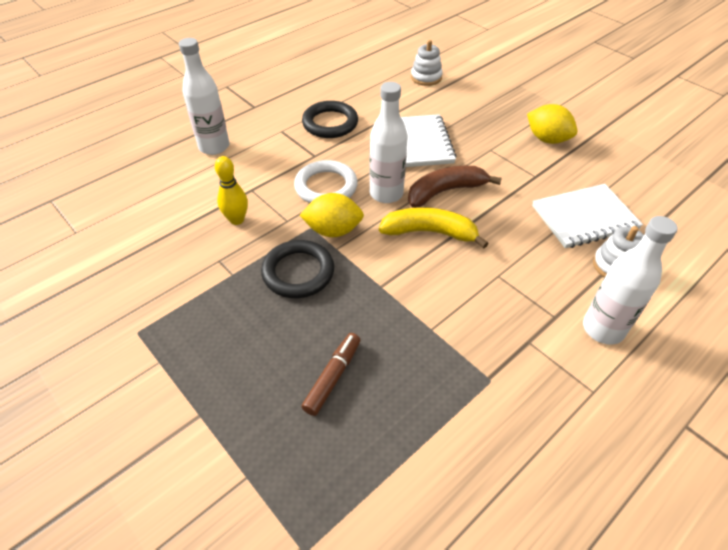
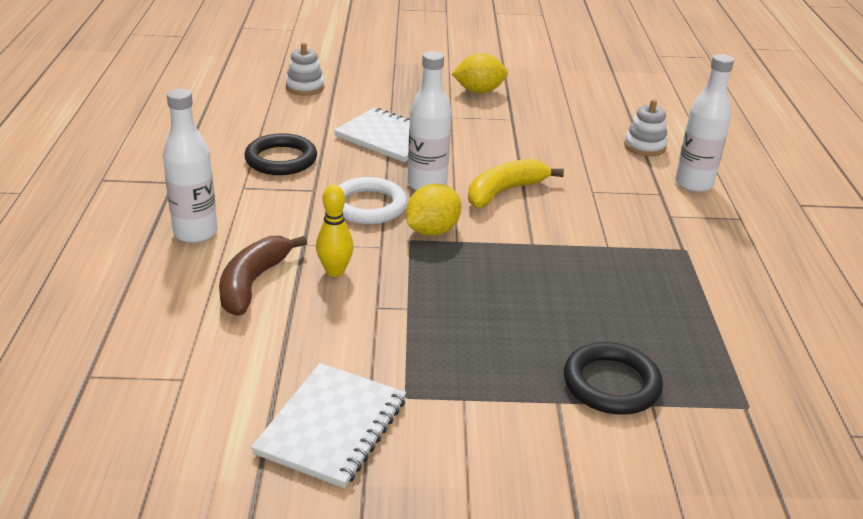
camera: 50 degrees left, 15 degrees down
(298, 272) = (458, 273): black ring -> black ring (611, 384)
(332, 377) = (600, 314): brown marker -> none
(445, 191) = (468, 160): brown banana -> brown banana (253, 283)
(584, 218) = (584, 129): white notebook -> white notebook (332, 427)

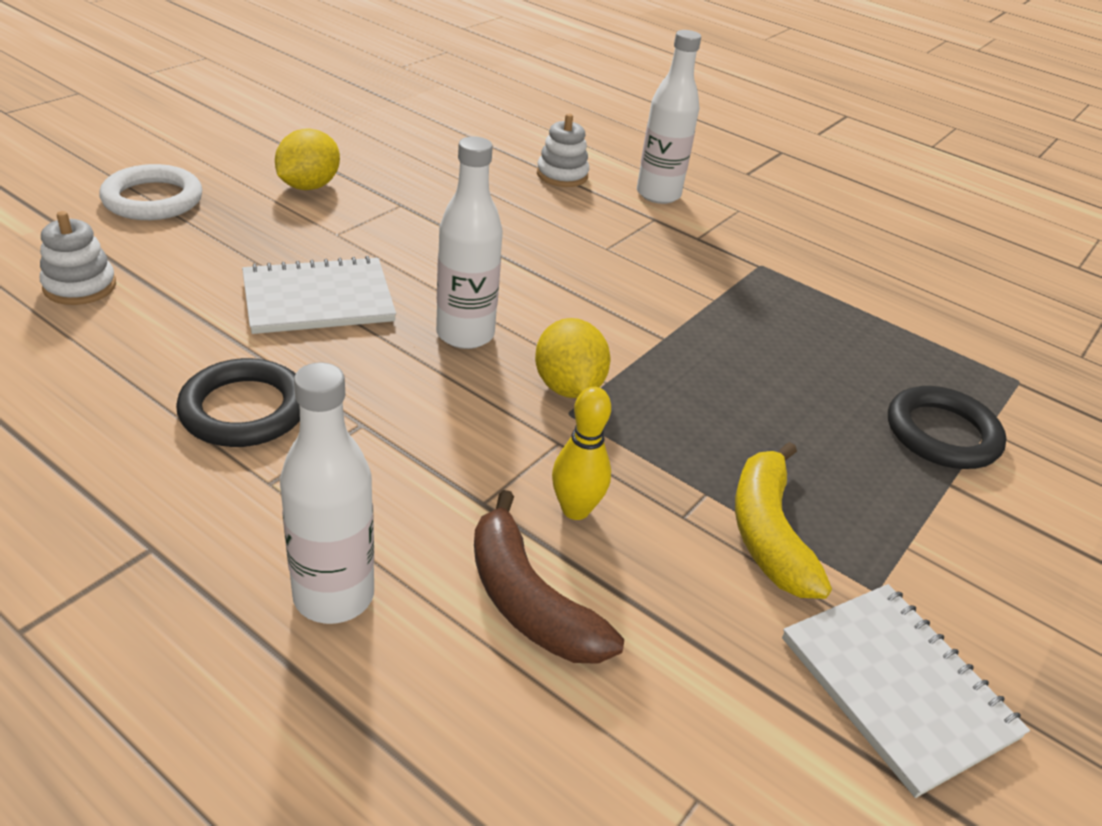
camera: 55 degrees left, 5 degrees up
(368, 206) = (458, 402): white ring -> white ring (153, 199)
(504, 191) = (545, 295): yellow banana -> yellow banana (768, 533)

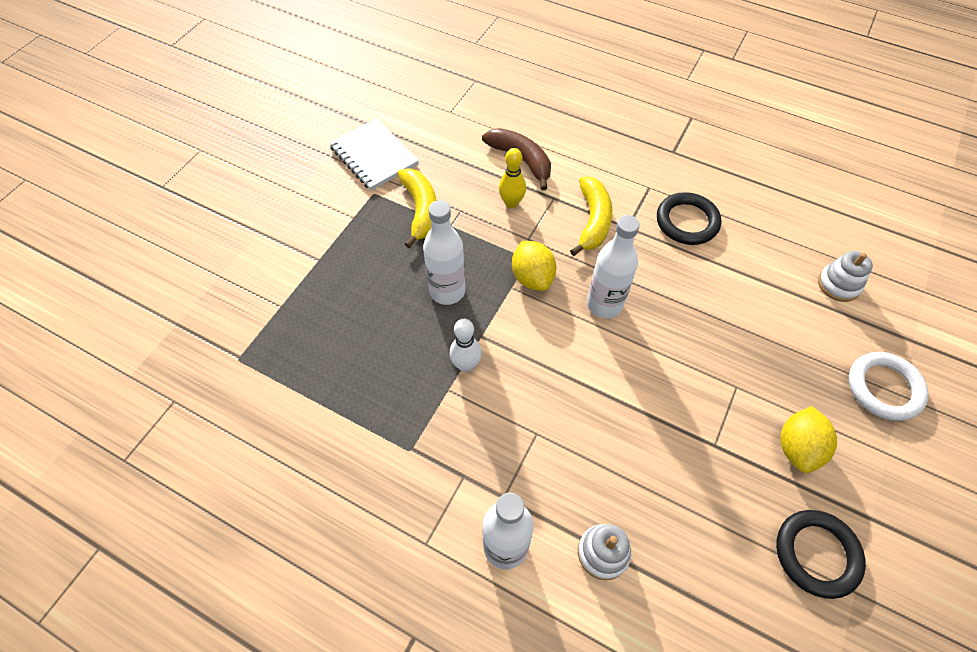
camera: 175 degrees right, 20 degrees up
(318, 299) = (704, 312): white notebook -> none
(333, 596) = (595, 148): white bottle -> white bottle (447, 291)
(424, 446) = (593, 221): none -> yellow banana
(688, 315) = (466, 365): none -> white bowling pin
(942, 434) = (311, 295): black ring -> black ring (816, 554)

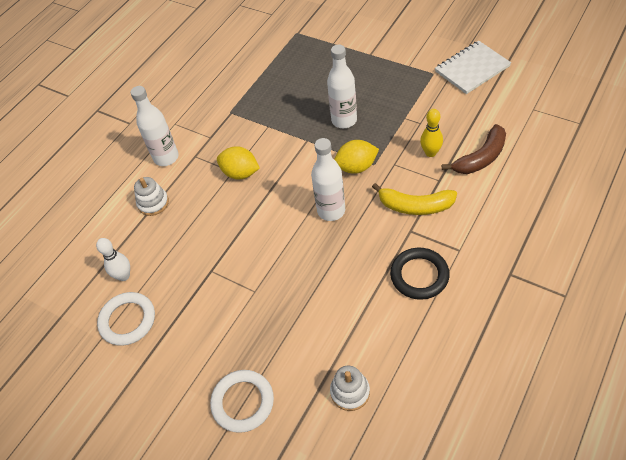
camera: 100 degrees right, 5 degrees down
(420, 210) = (418, 100): yellow banana -> none
(466, 365) = (285, 134): white bowling pin -> white bowling pin (124, 276)
(797, 448) = (201, 324): yellow lemon -> yellow lemon (240, 173)
(816, 554) = (128, 320): black ring -> white ring

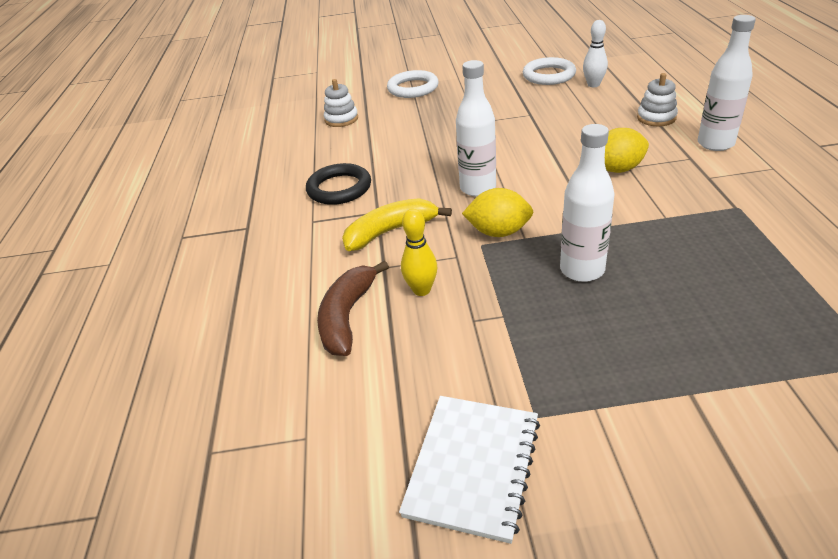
camera: 140 degrees right, 15 degrees down
(356, 167) = (498, 232): yellow lemon -> yellow lemon turned 60 degrees clockwise

